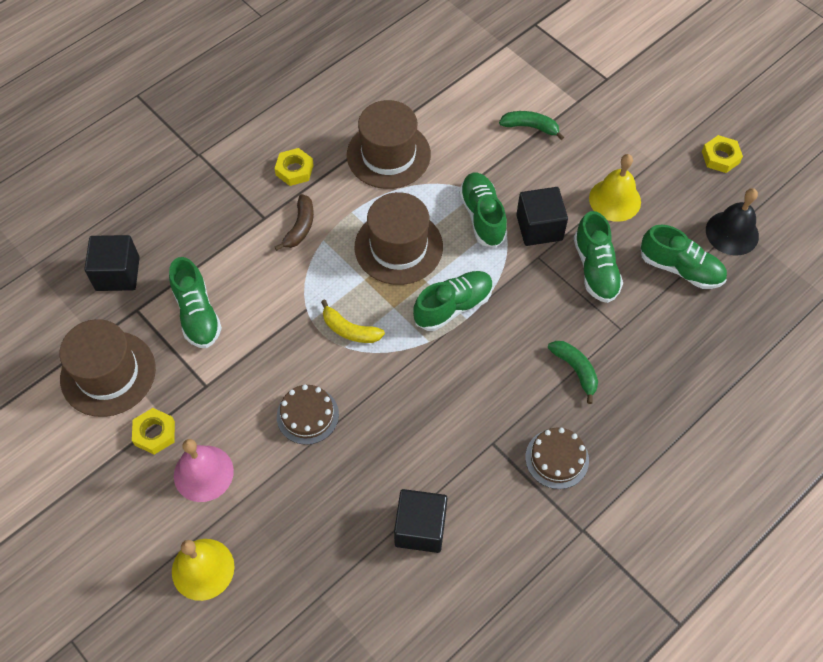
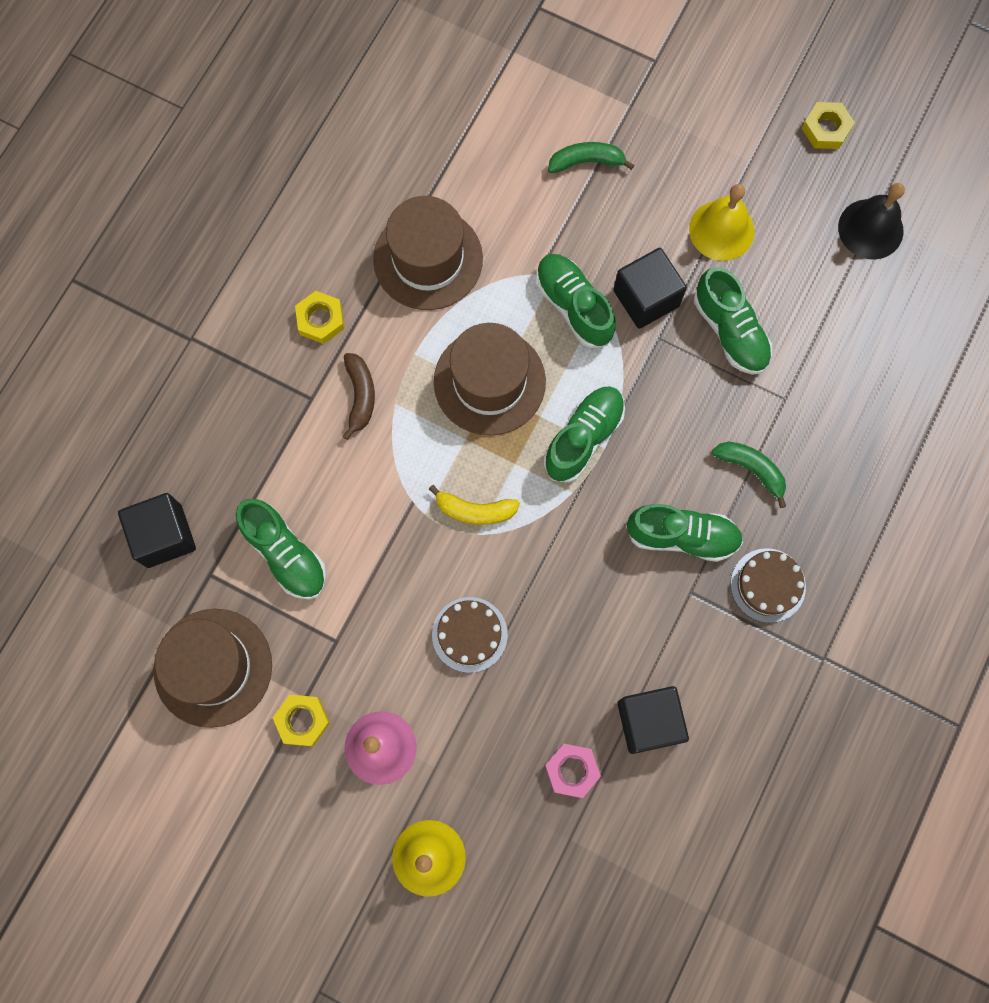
camera: 20 degrees left, 15 degrees up
(344, 543) = (572, 770): none -> pink nut
(680, 268) = (827, 297): green shoe -> green shoe (682, 536)

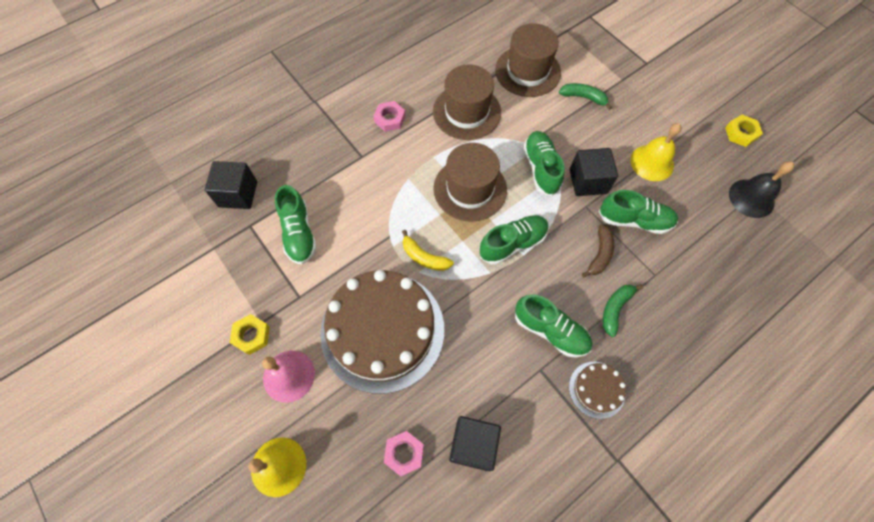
camera: 25 degrees right, 10 degrees down
(213, 667) = (219, 279): brown hat -> brown hat (527, 71)
(320, 320) = (390, 119): yellow nut -> pink nut
(360, 396) = (390, 166): brown banana -> brown banana (599, 254)
(469, 634) = (382, 330): brown cake -> brown cake, size x2.31
(730, 331) = (634, 220): green shoe -> green shoe turned 75 degrees counterclockwise
(751, 469) = (615, 309): green banana -> green banana turned 120 degrees counterclockwise

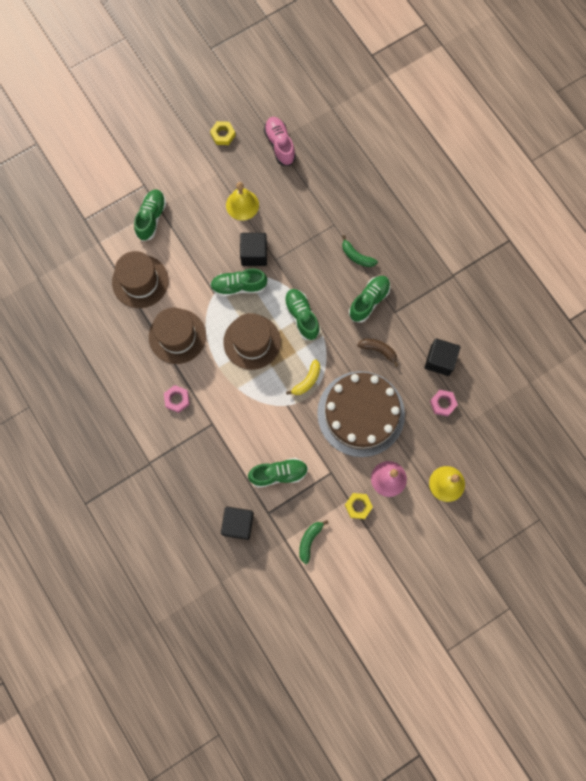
camera: 85 degrees left, 10 degrees up
(583, 97) = (174, 242): green banana -> green banana (309, 540)
(597, 389) = (410, 279): brown cake -> none
(599, 254) = (315, 258): brown banana -> brown banana (378, 350)
(634, 220) = (290, 228): green shoe -> green shoe (151, 218)
(751, 198) = (280, 145): black bell -> pink shoe

